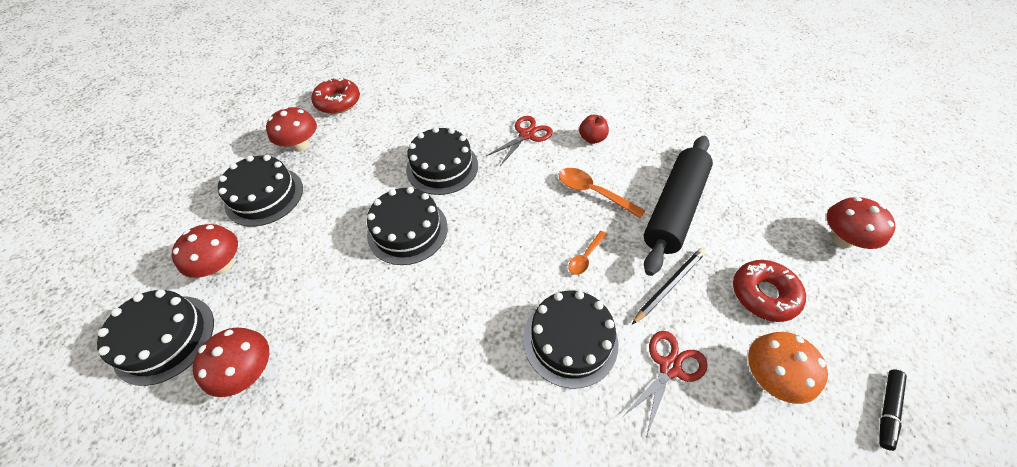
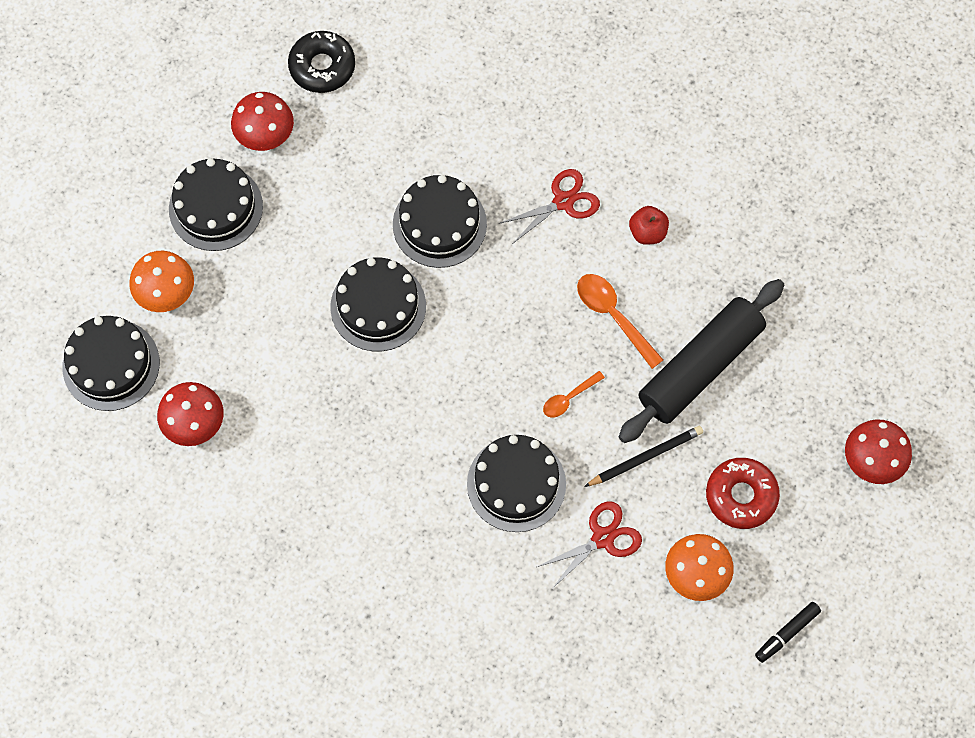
camera: 15 degrees right, 15 degrees up
(221, 265) = (166, 293): red mushroom -> orange mushroom
(338, 102) = (322, 67): red donut -> black donut

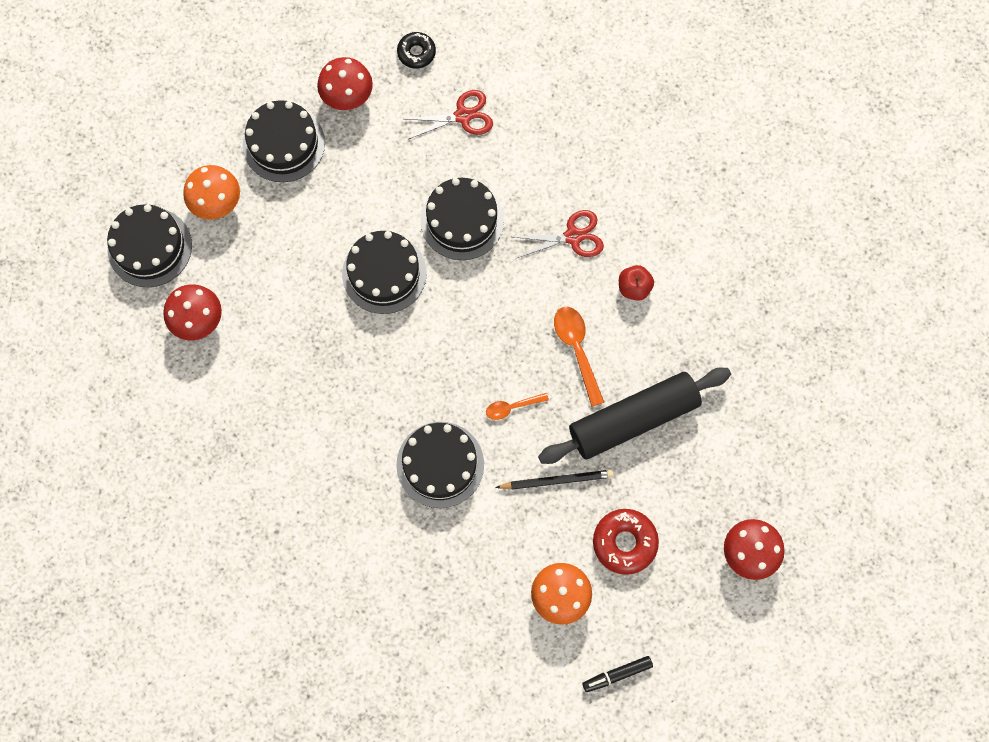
camera: 20 degrees right, 5 degrees up
(322, 67) = (416, 53): black donut -> black donut, size x0.65
(603, 538) = (494, 537): red scissors -> red scissors (463, 116)

